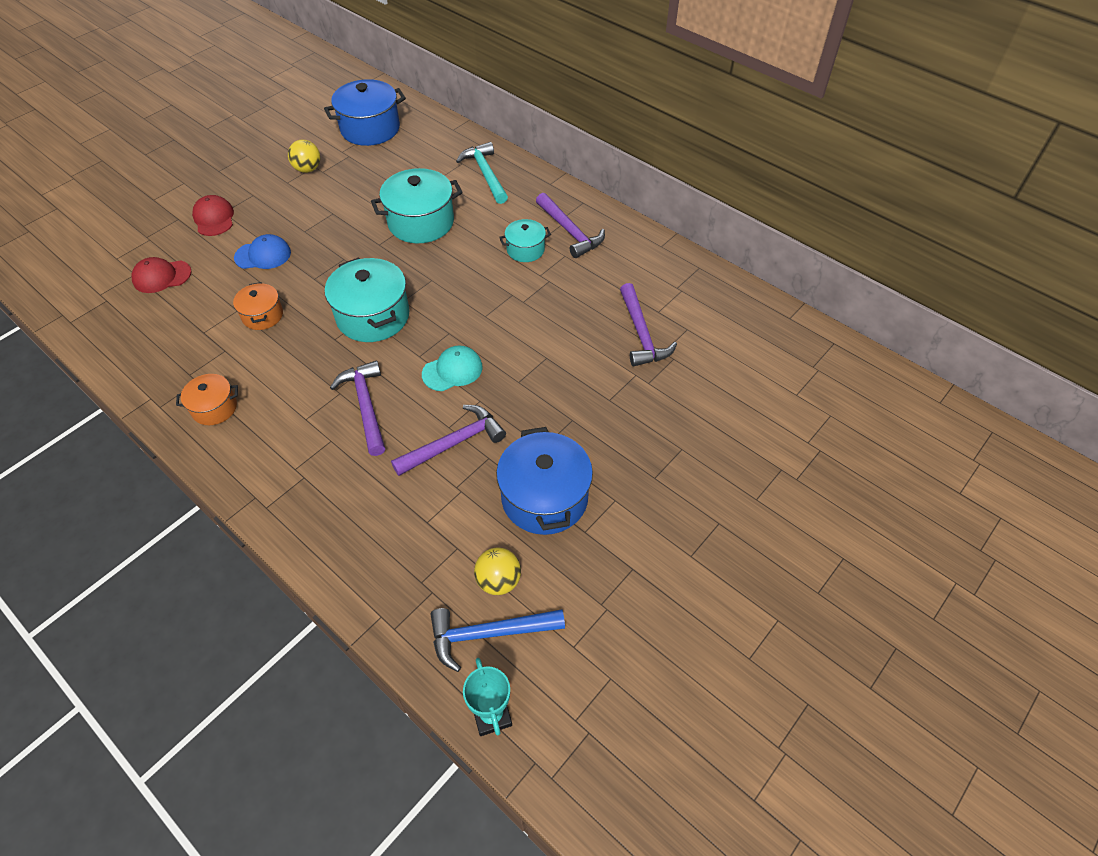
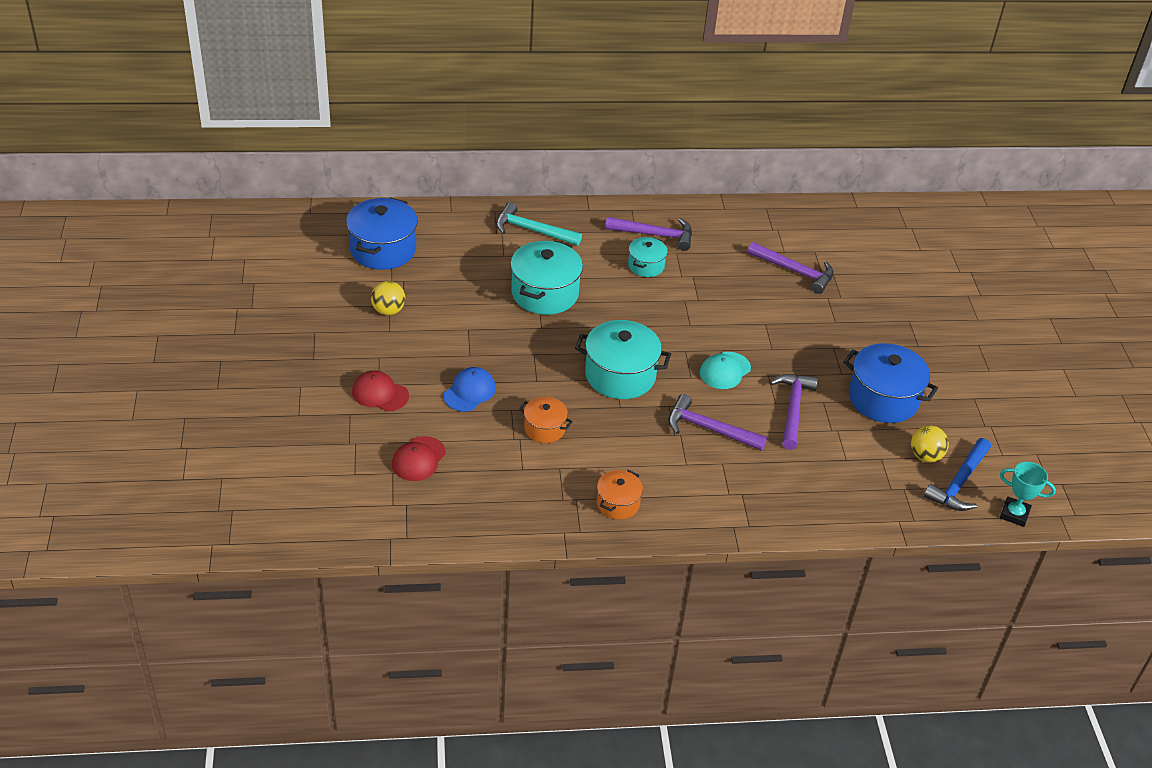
camera: 50 degrees left, 10 degrees down
(452, 370) = (725, 371): turquoise cap -> turquoise cap turned 150 degrees counterclockwise

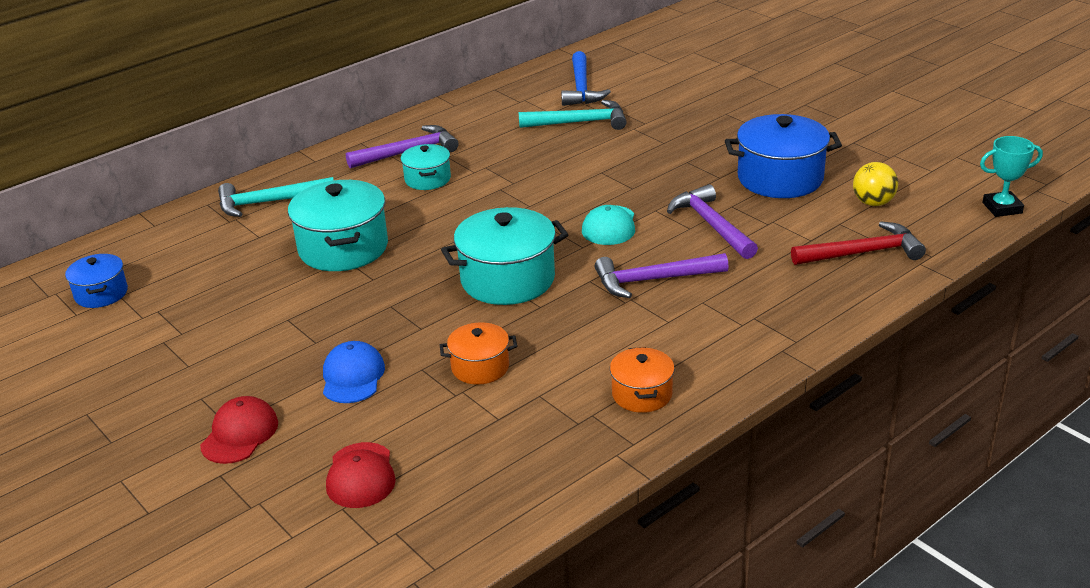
camera: 30 degrees left, 10 degrees down
(380, 394) = (240, 434): red cap -> red cap turned 120 degrees clockwise
(383, 249) = (101, 294): blue pot -> blue pot, size x0.56
(388, 310) = (167, 347): yellow ball -> none
(795, 271) = (579, 122): purple hammer -> turquoise hammer
(869, 490) = (862, 253): none -> red hammer
(959, 483) = (928, 208): blue hammer -> blue hammer (581, 88)

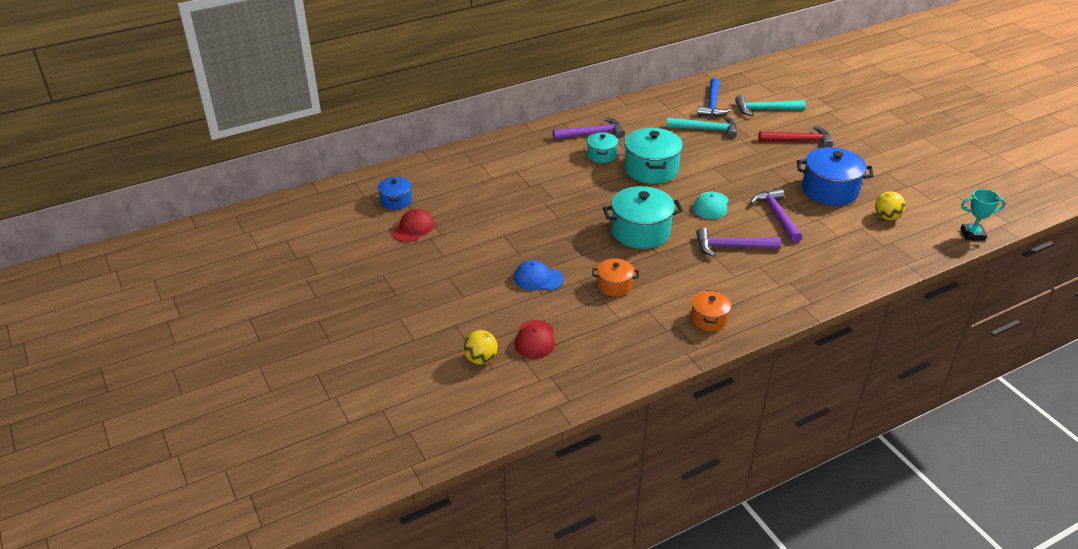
camera: 10 degrees right, 5 degrees up
(240, 434) = (469, 302): red cap -> red cap (413, 228)
(269, 202) = (501, 156): turquoise hammer -> turquoise hammer (765, 110)
(271, 525) = (481, 359): none -> yellow ball
(343, 248) = (543, 194): turquoise pot -> turquoise pot (651, 169)
(352, 376) = (538, 278): blue cap -> blue cap turned 90 degrees counterclockwise
(862, 253) = (870, 250): red hammer -> red hammer (799, 141)

